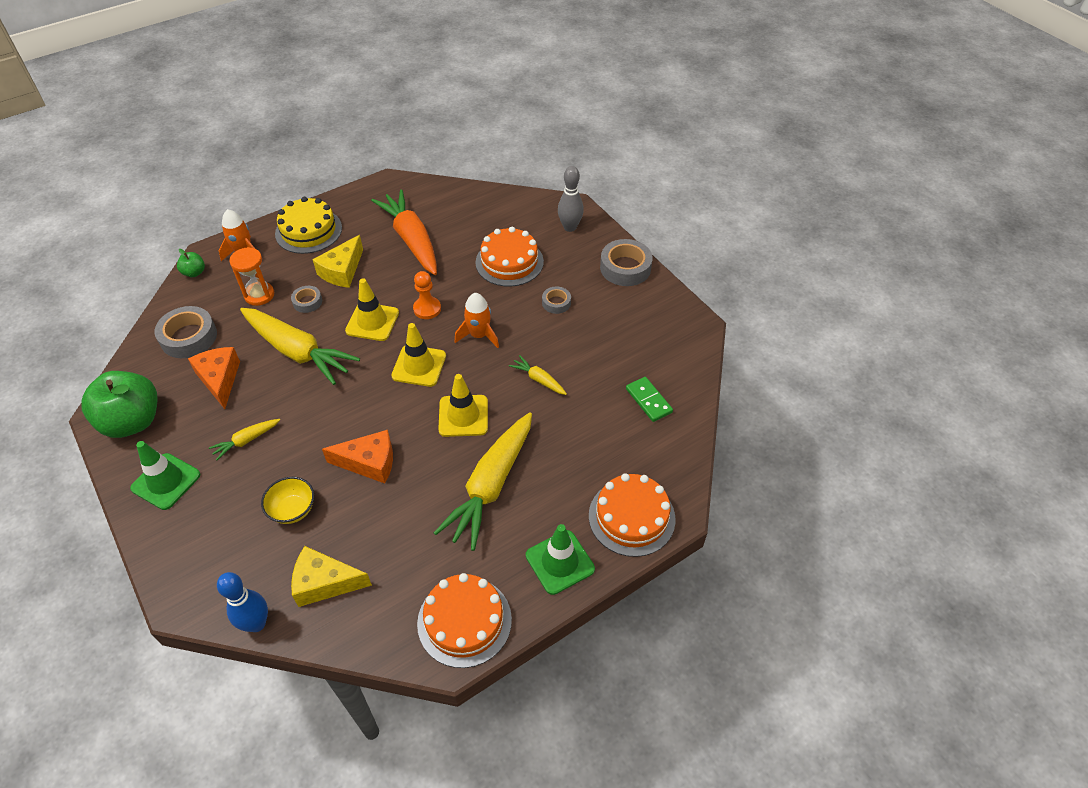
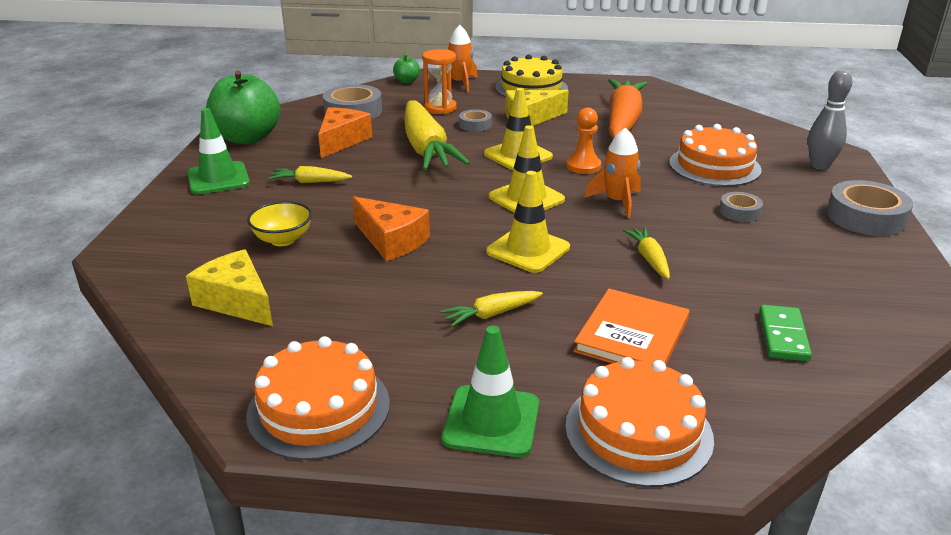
camera: 40 degrees right, 20 degrees down
(256, 623) = (145, 297): blue bowling pin -> none
(491, 485) = (491, 314): yellow carrot -> yellow carrot, size x0.45
(578, 451) = (632, 335): none -> orange book

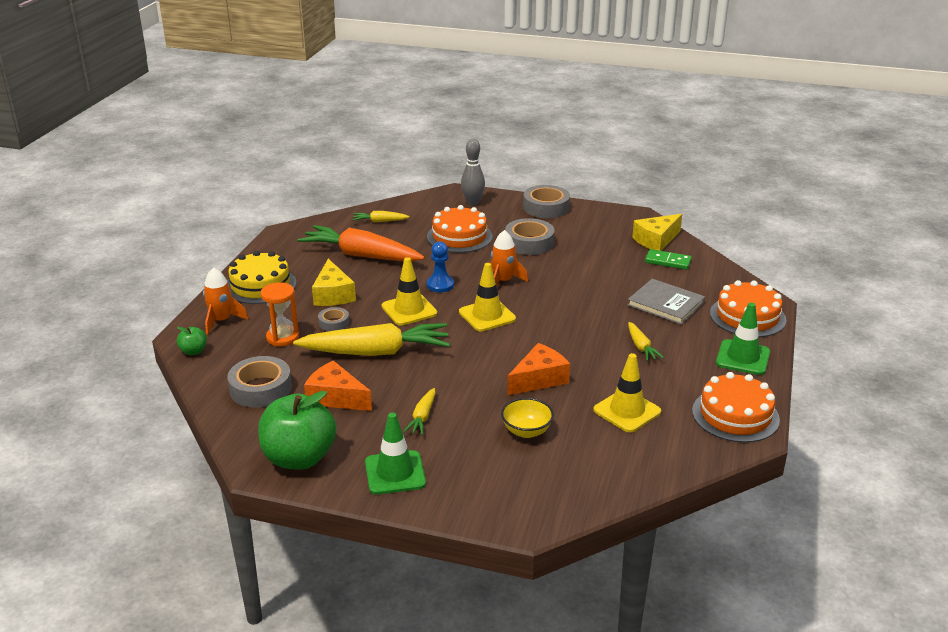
camera: 80 degrees left, 0 degrees up
(236, 301) = (616, 452): yellow cheese -> yellow cheese (656, 240)
(528, 250) = (563, 324): yellow traffic cone -> yellow traffic cone (627, 411)
(583, 166) = (440, 285): orange pawn -> blue pawn
(632, 335) = (666, 304): orange book -> grey book
(649, 259) = (583, 284): yellow carrot -> yellow carrot (380, 221)
(739, 212) = (529, 243): grey tape -> grey tape, size x1.82

